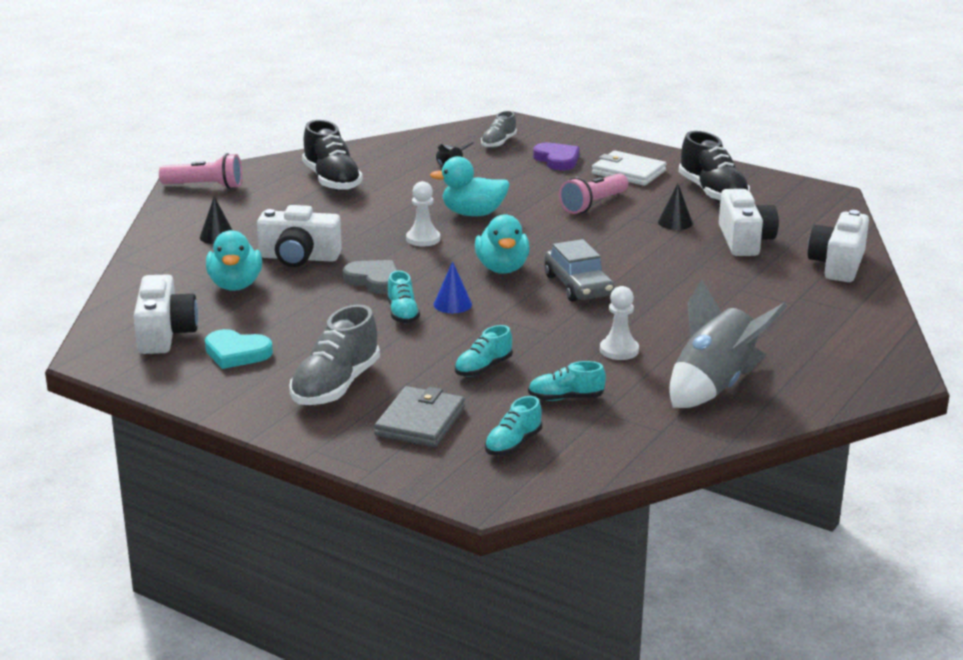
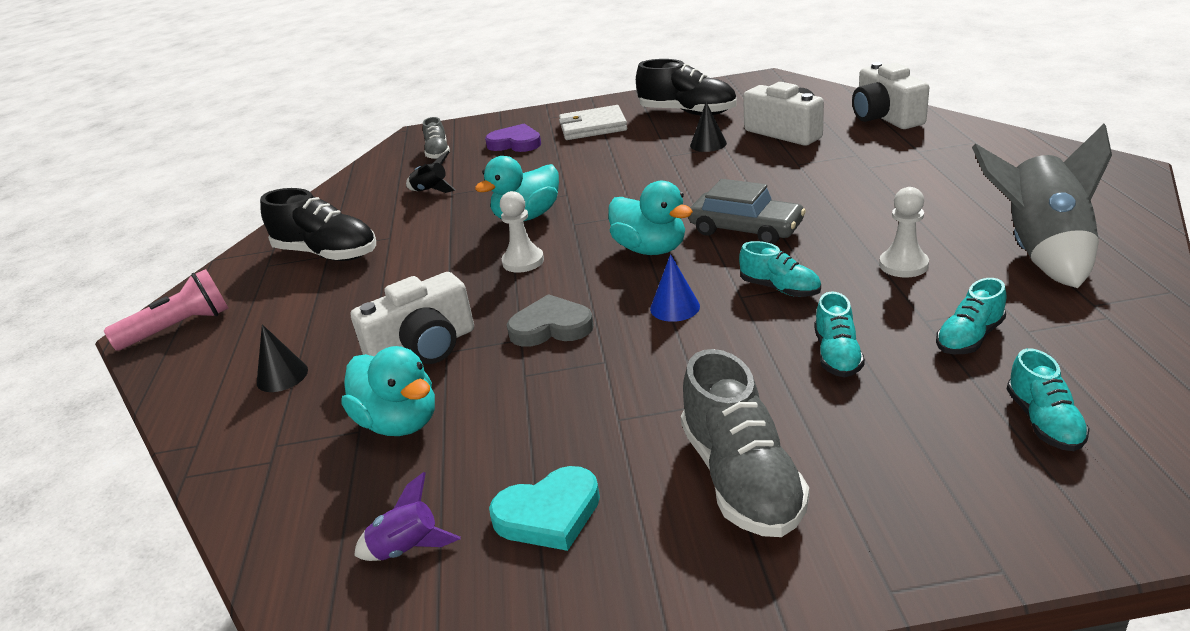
camera: 35 degrees left, 5 degrees up
(165, 334) = (407, 548): white camera -> purple rocket
(402, 313) = (646, 345): turquoise shoe -> turquoise shoe (780, 289)
(420, 421) = (911, 460): grey wallet -> none
(593, 204) = (616, 161): pink flashlight -> none

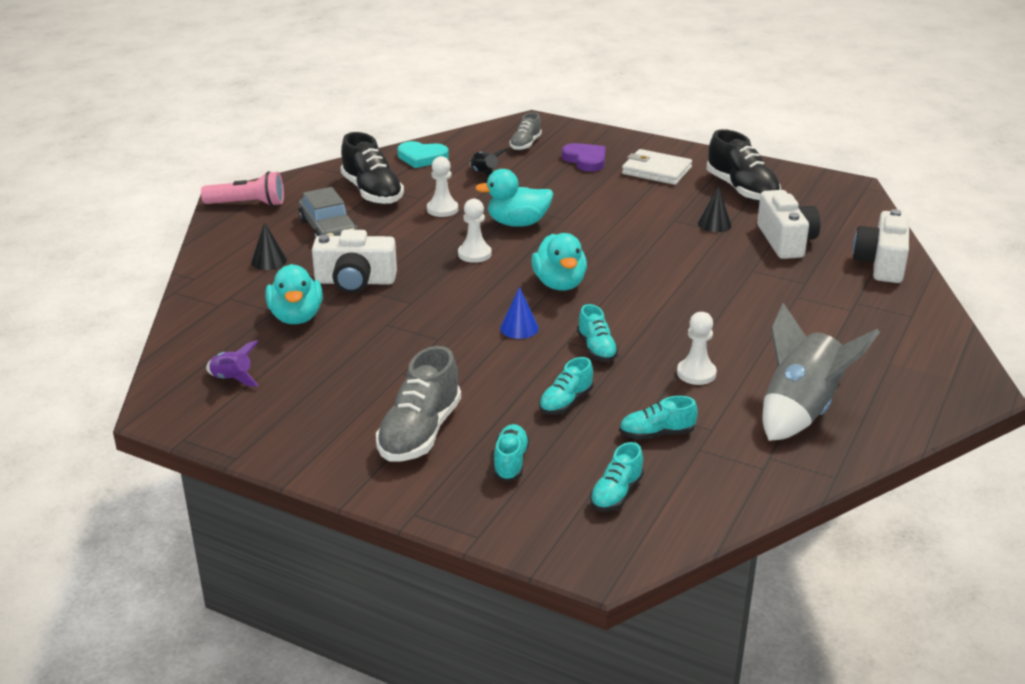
camera: 30 degrees right, 0 degrees up
(429, 237) = (442, 209): none -> white pawn
(549, 514) = (311, 398): turquoise heart -> turquoise heart (422, 158)
(551, 327) = (435, 304): grey heart -> none
(745, 229) = (638, 300): grey car -> grey car (328, 229)
(889, 452) = (510, 462): none -> turquoise shoe

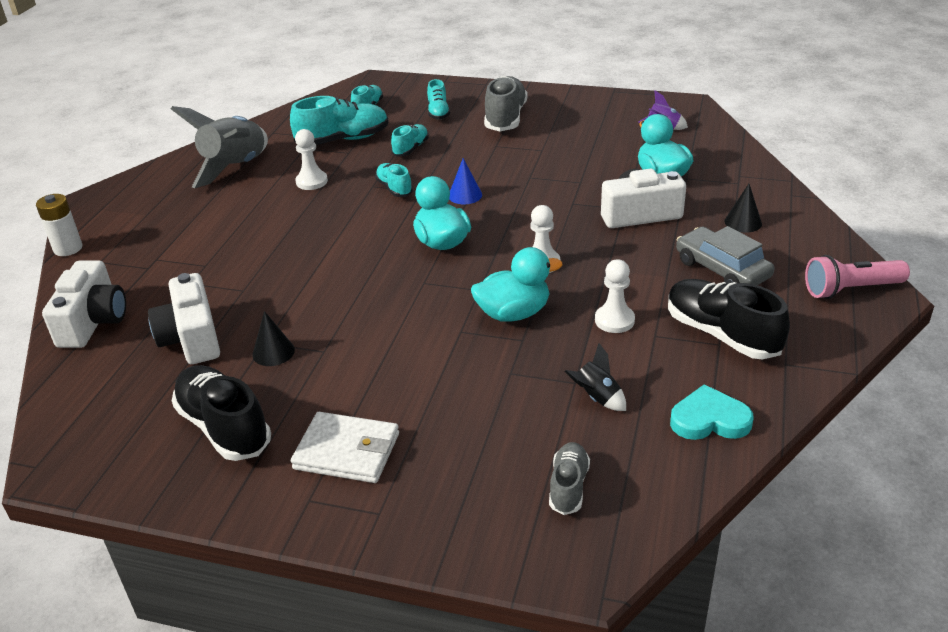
camera: 170 degrees right, 5 degrees up
(585, 160) = (459, 459): purple heart -> none
(656, 434) = (343, 140): turquoise shoe -> turquoise shoe, size x1.76
(957, 334) = (68, 248): none -> white battery

